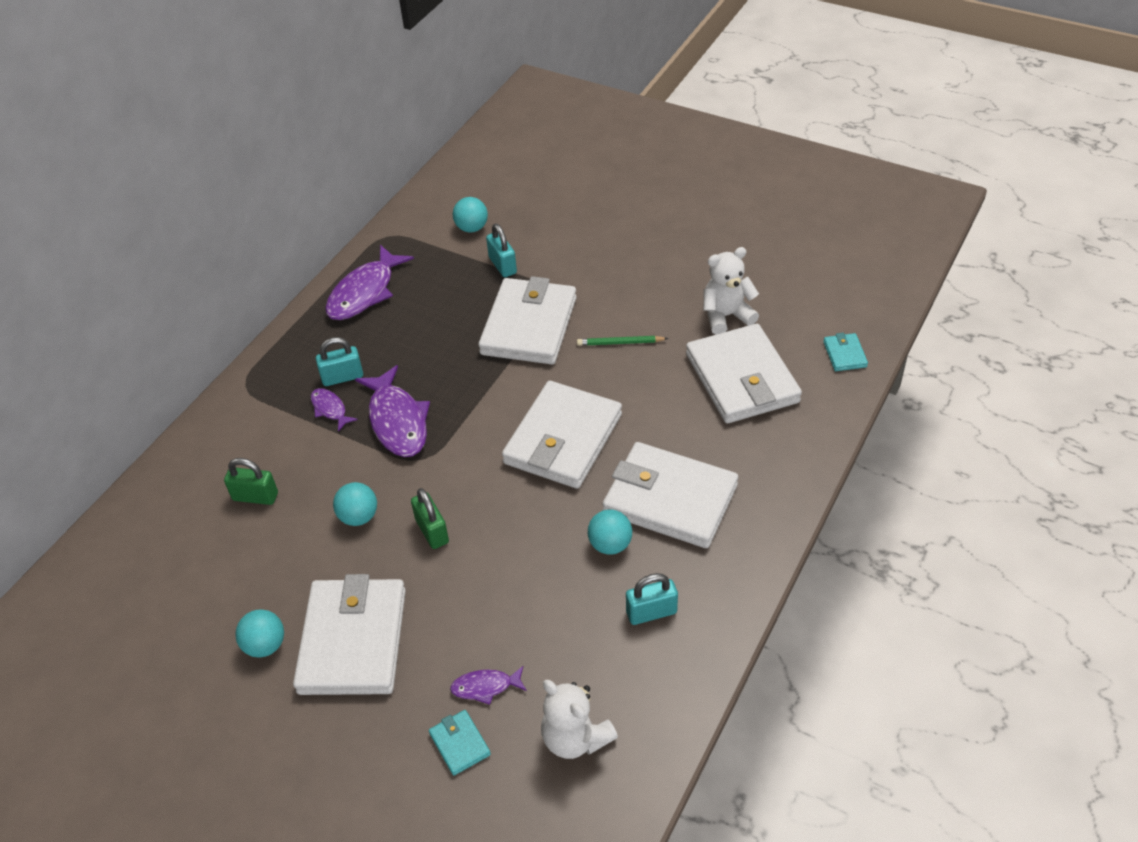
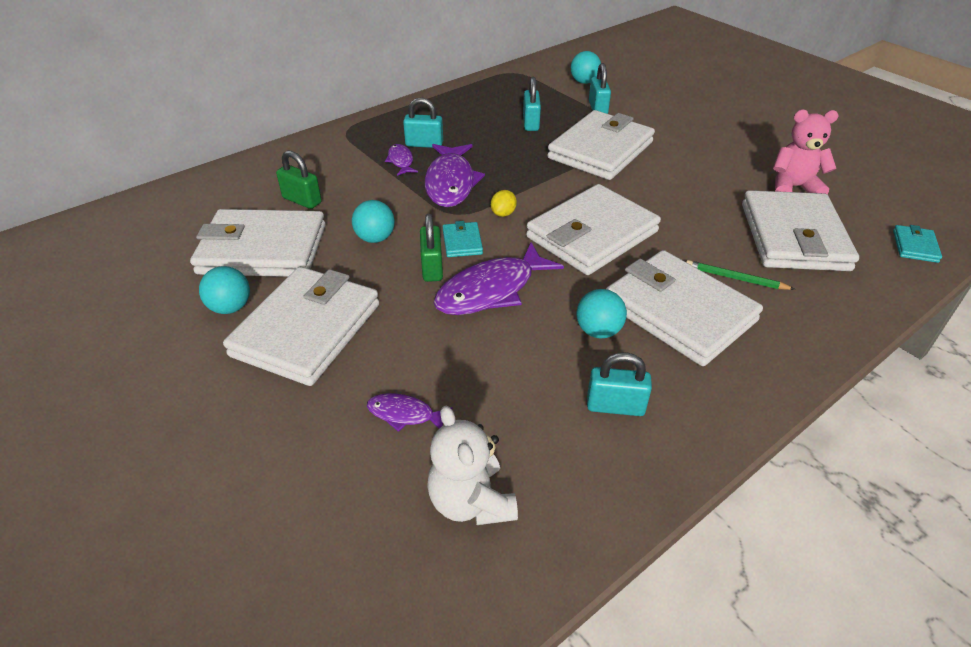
camera: 20 degrees right, 5 degrees down
(253, 570) = (263, 249): none -> white wallet
(365, 292) = (475, 99): purple fish -> purple fish (491, 290)
(441, 310) = (531, 123): none -> turquoise padlock
(460, 744) = (347, 459): turquoise wallet -> turquoise wallet (462, 242)
(468, 442) = (503, 213): none -> yellow lemon
(620, 343) = (679, 181): green pencil -> green pencil (735, 278)
(726, 316) = (793, 187): white teddy bear -> pink teddy bear

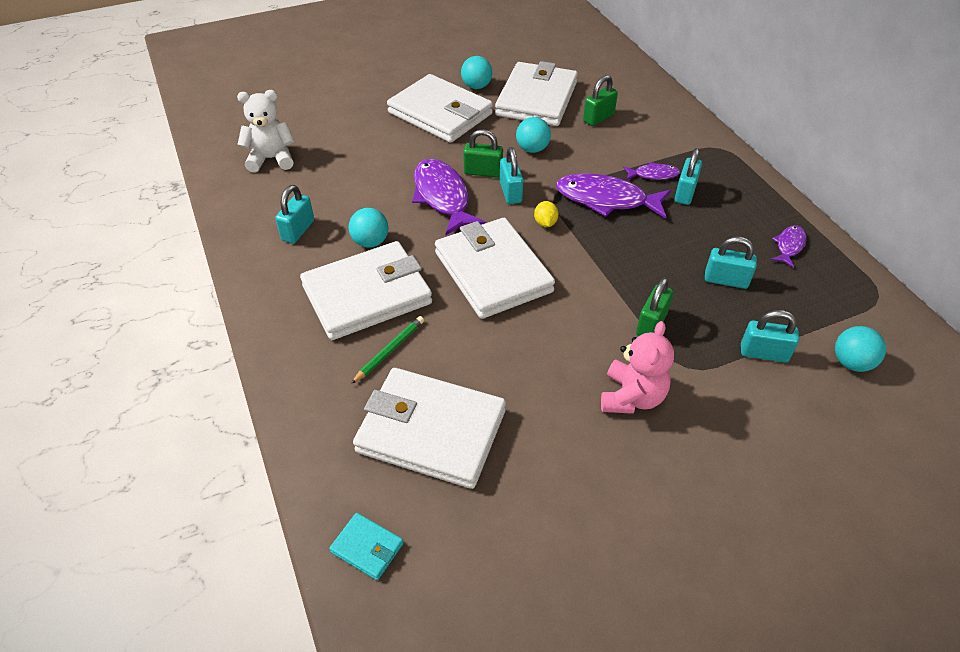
camera: 105 degrees right, 5 degrees up
(405, 414) = (346, 144): purple fish -> purple fish (789, 246)
(462, 242) = (510, 192): turquoise wallet -> turquoise padlock
(503, 213) = (545, 223): yellow lemon -> yellow lemon turned 45 degrees clockwise
(600, 150) = (651, 324): white wallet -> green padlock
(793, 187) = (525, 484): pink teddy bear -> pink teddy bear (632, 397)

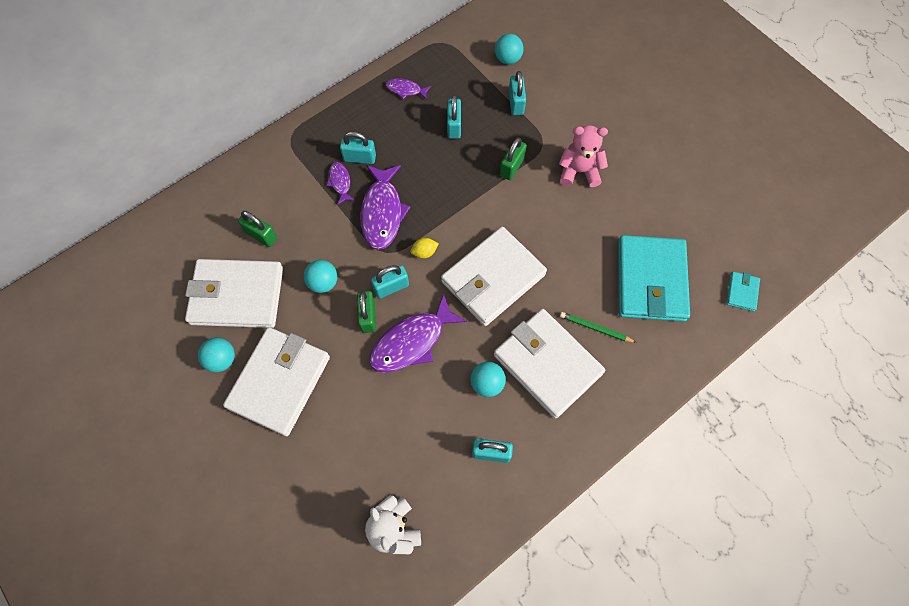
camera: 105 degrees left, 20 degrees up
(431, 431) = (650, 280): white wallet -> turquoise wallet
(651, 324) = (512, 167): green padlock -> green padlock turned 75 degrees counterclockwise

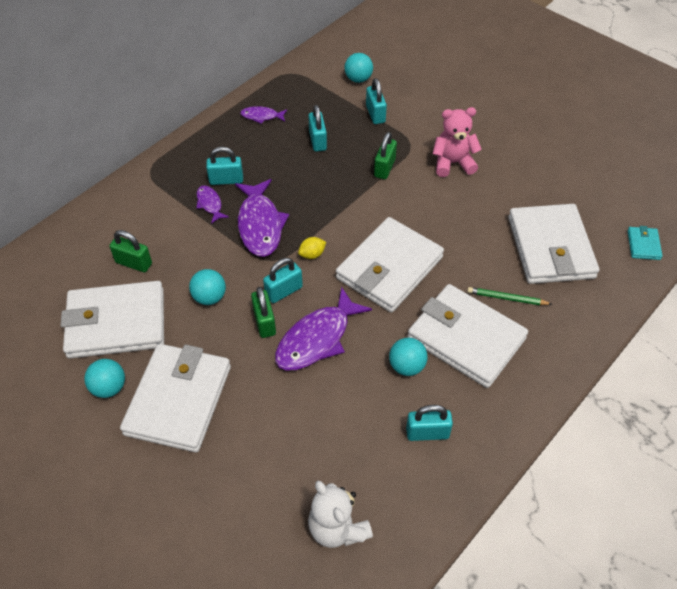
camera: 10 degrees left, 15 degrees down
(650, 280) = (550, 247): turquoise wallet -> white wallet

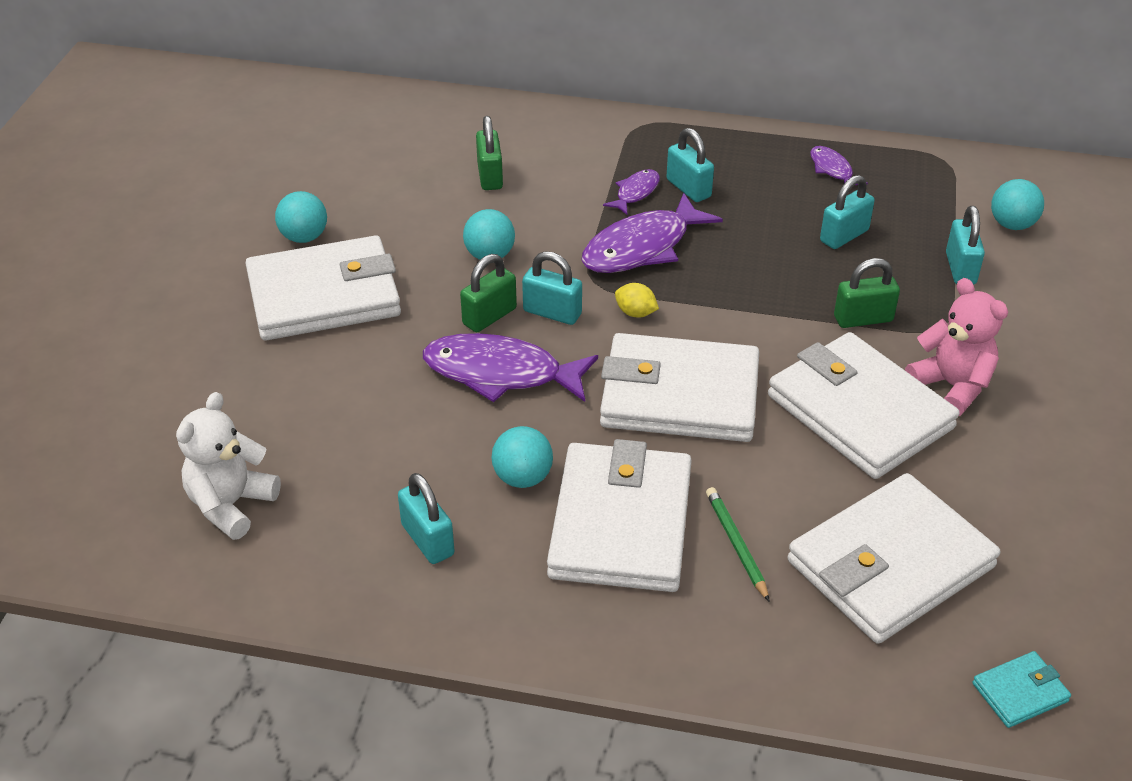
camera: 60 degrees right, 10 degrees down
(116, 323) = (394, 202): white wallet -> white wallet (860, 411)
(375, 114) = (960, 269): turquoise padlock -> turquoise padlock turned 45 degrees counterclockwise

